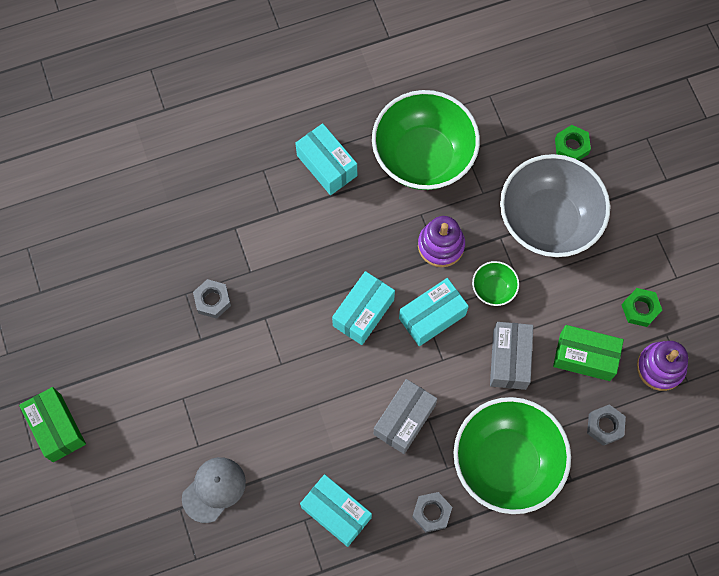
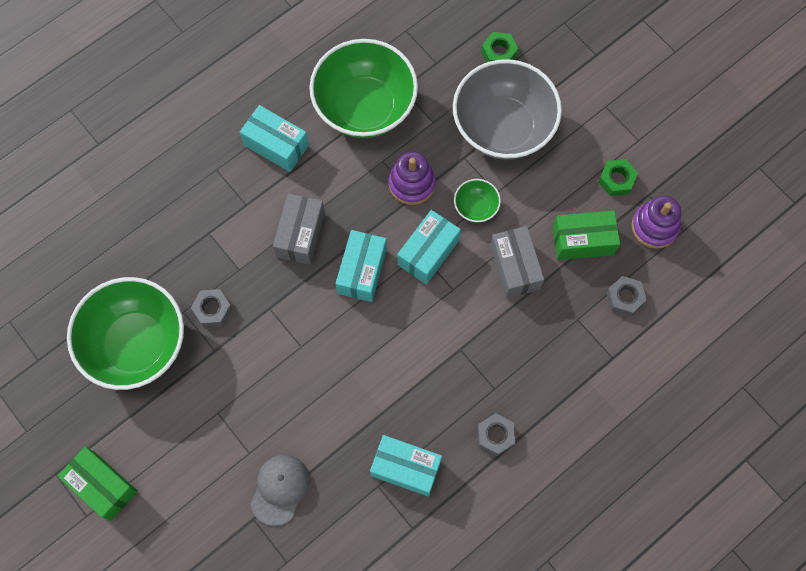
camera: 20 degrees left, 0 degrees up
(404, 420) = (438, 357): grey box -> grey box (301, 235)
(506, 462) = (547, 363): green bowl -> green bowl (136, 344)

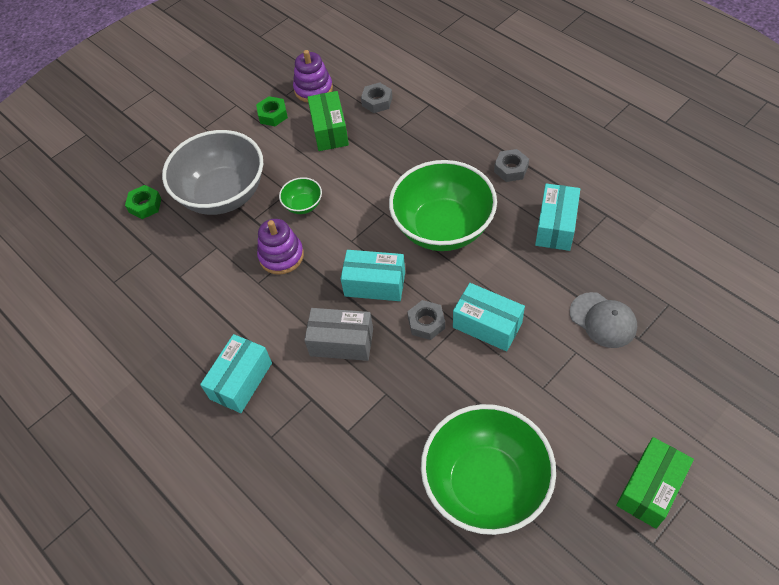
camera: 90 degrees left, 15 degrees down
(212, 309) = (433, 412): grey nut -> grey nut (426, 323)
(280, 489) = (603, 320): grey cap -> grey cap turned 150 degrees counterclockwise
(365, 107) = (198, 305): green bowl -> green bowl (443, 228)
(428, 252) = (350, 235): turquoise box -> turquoise box (487, 325)
(514, 267) = (358, 172): grey box -> none

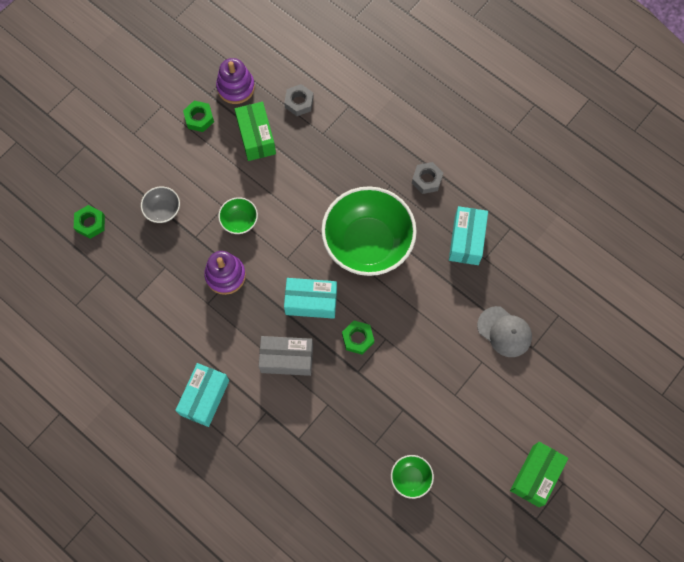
camera: 10 degrees left, 15 degrees up
(223, 194) = (163, 210): grey bowl -> grey bowl, size x0.43
(426, 323) = (357, 338): grey nut -> green nut
(485, 484) = (410, 478): green bowl -> green bowl, size x0.43
(487, 325) = (409, 339): turquoise box -> none

